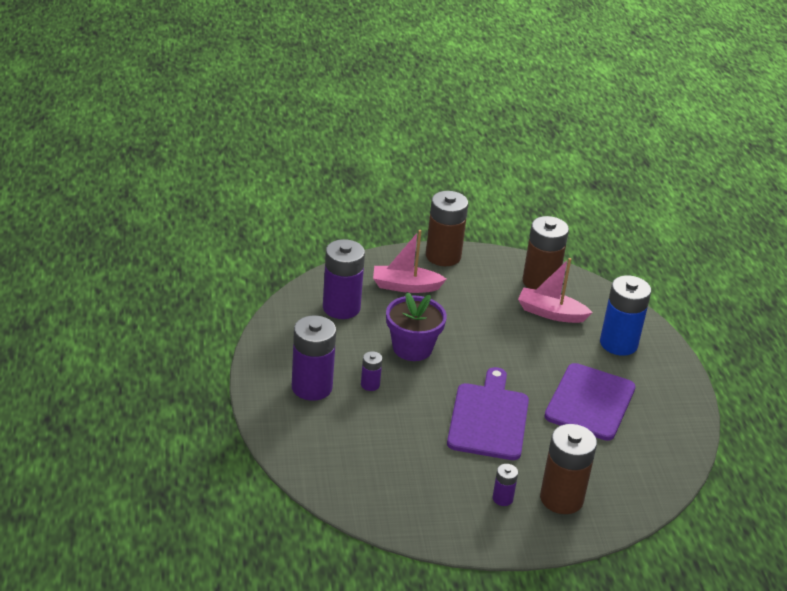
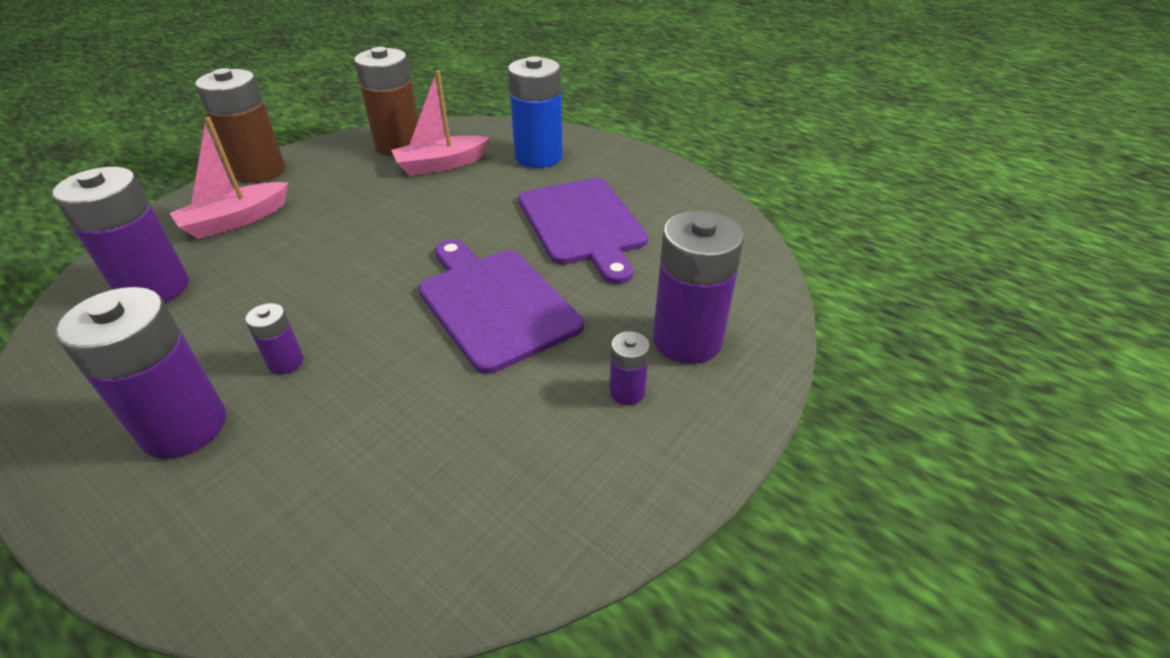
camera: 40 degrees left, 5 degrees up
(412, 348) = (309, 281): purple flower pot -> none
(561, 498) = (687, 340): brown battery -> purple battery

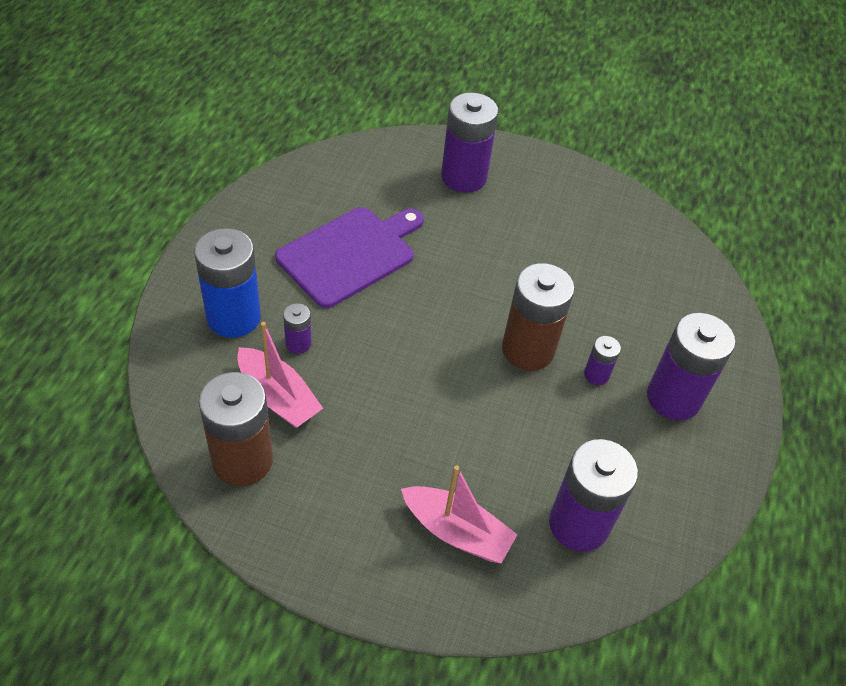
camera: 115 degrees left, 10 degrees up
(259, 171) = (353, 579): brown battery -> brown battery (528, 349)
(494, 304) = (478, 280): purple cutting board -> none
(627, 392) = (522, 197): purple battery -> purple battery (298, 343)

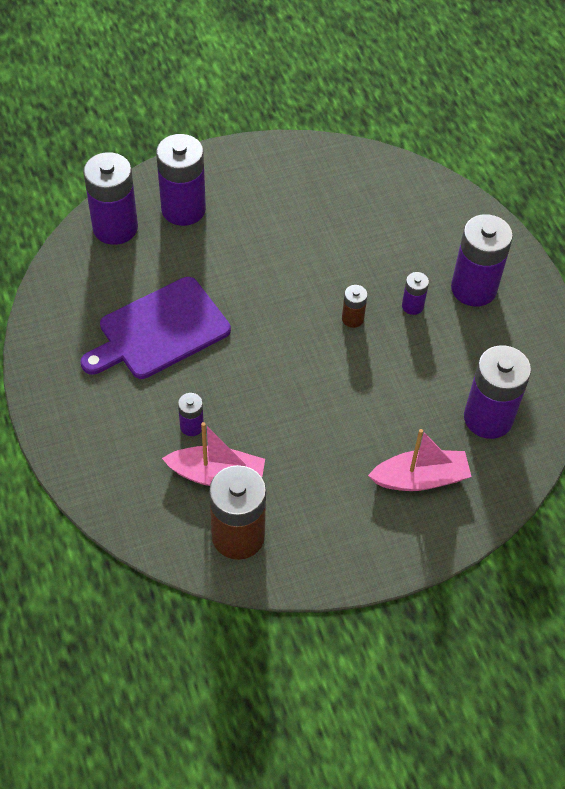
camera: 35 degrees left, 5 degrees up
(234, 317) = (124, 440): blue battery -> none
(350, 254) = (160, 331): purple cutting board -> purple cutting board turned 135 degrees counterclockwise
(394, 159) = (115, 227): none -> purple battery
(528, 349) = (352, 319): brown battery -> brown battery, size x0.47

